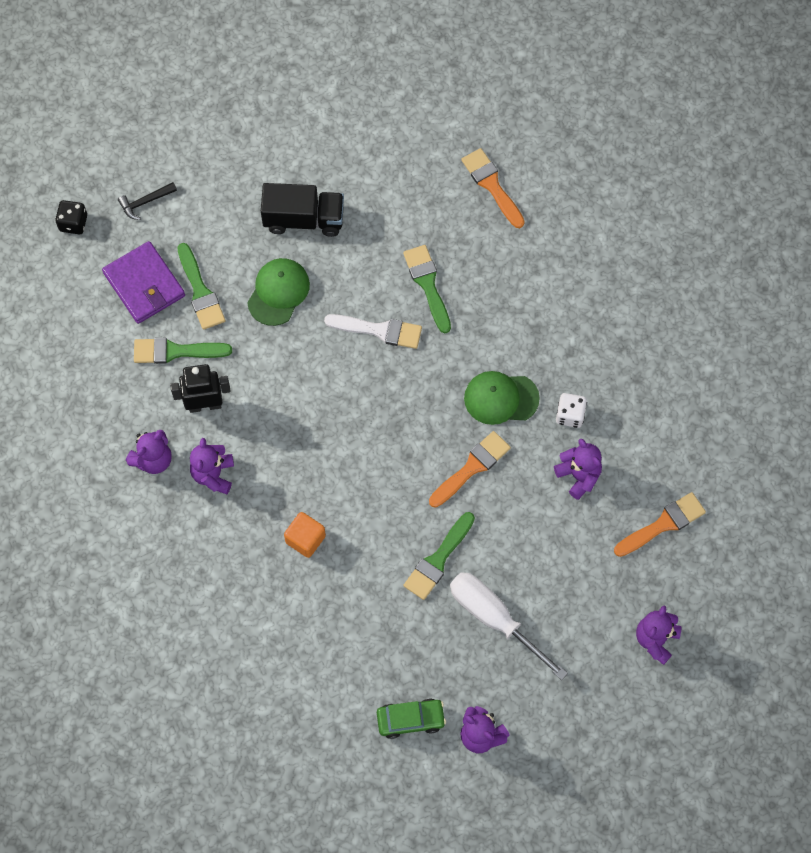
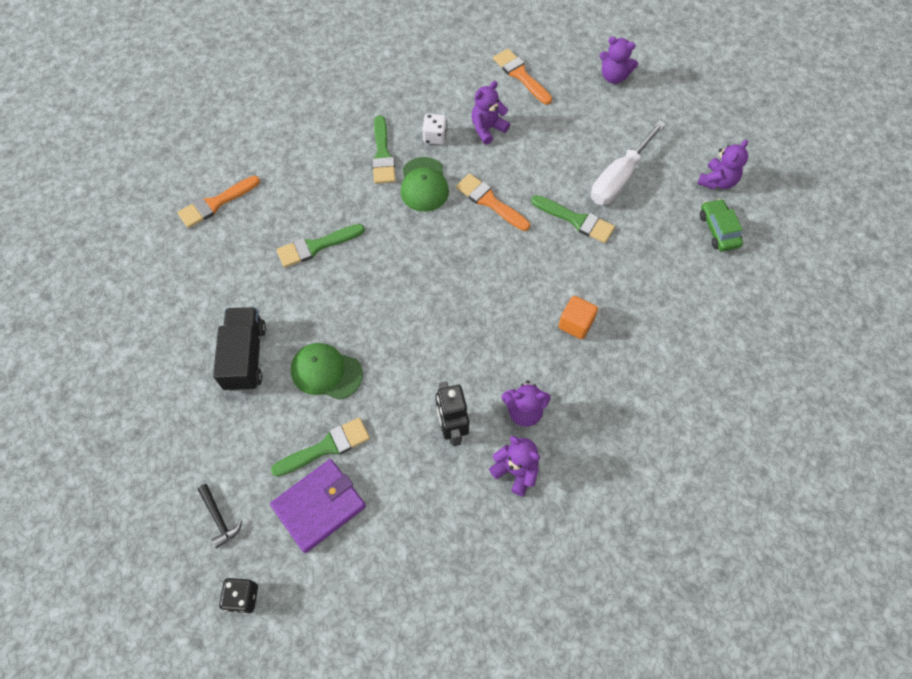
camera: 95 degrees left, 5 degrees down
(175, 351) = (395, 463): green brush -> green brush (382, 155)
(379, 330) = (364, 281): white brush -> none

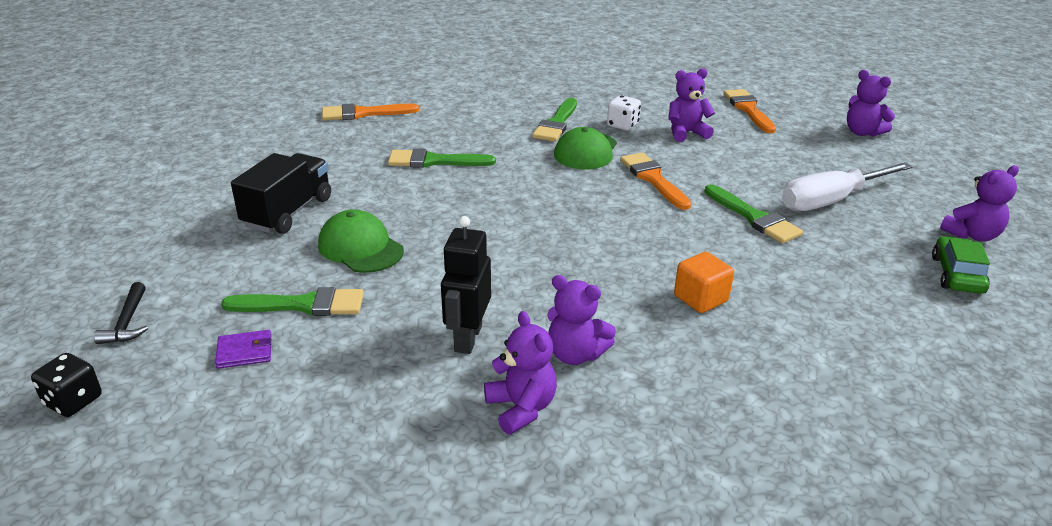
camera: 25 degrees right, 30 degrees down
(319, 506) = (244, 352): purple wallet -> purple wallet, size x0.48

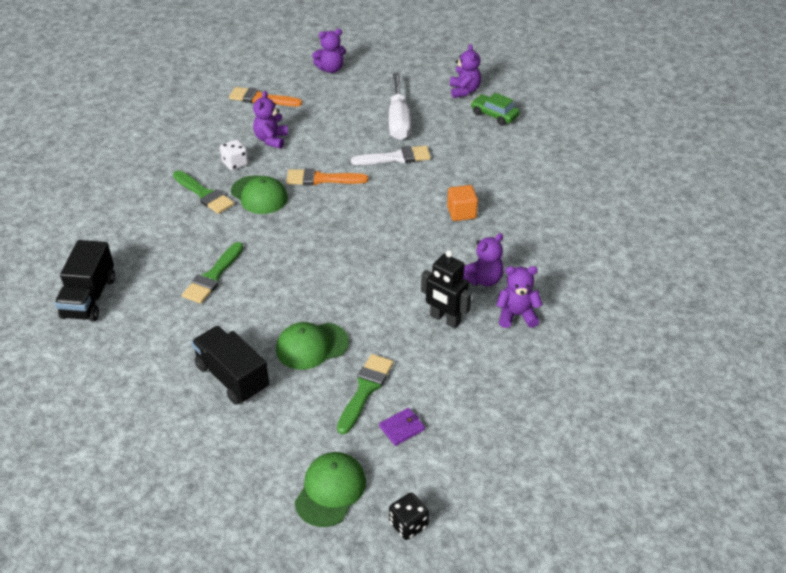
camera: 65 degrees left, 10 degrees up
(127, 322) = (330, 490): black hammer -> green cap
(244, 352) = (402, 428): purple wallet -> purple wallet turned 45 degrees clockwise
(363, 113) = (89, 298): orange brush -> black truck
(754, 218) = (396, 157): green brush -> white brush

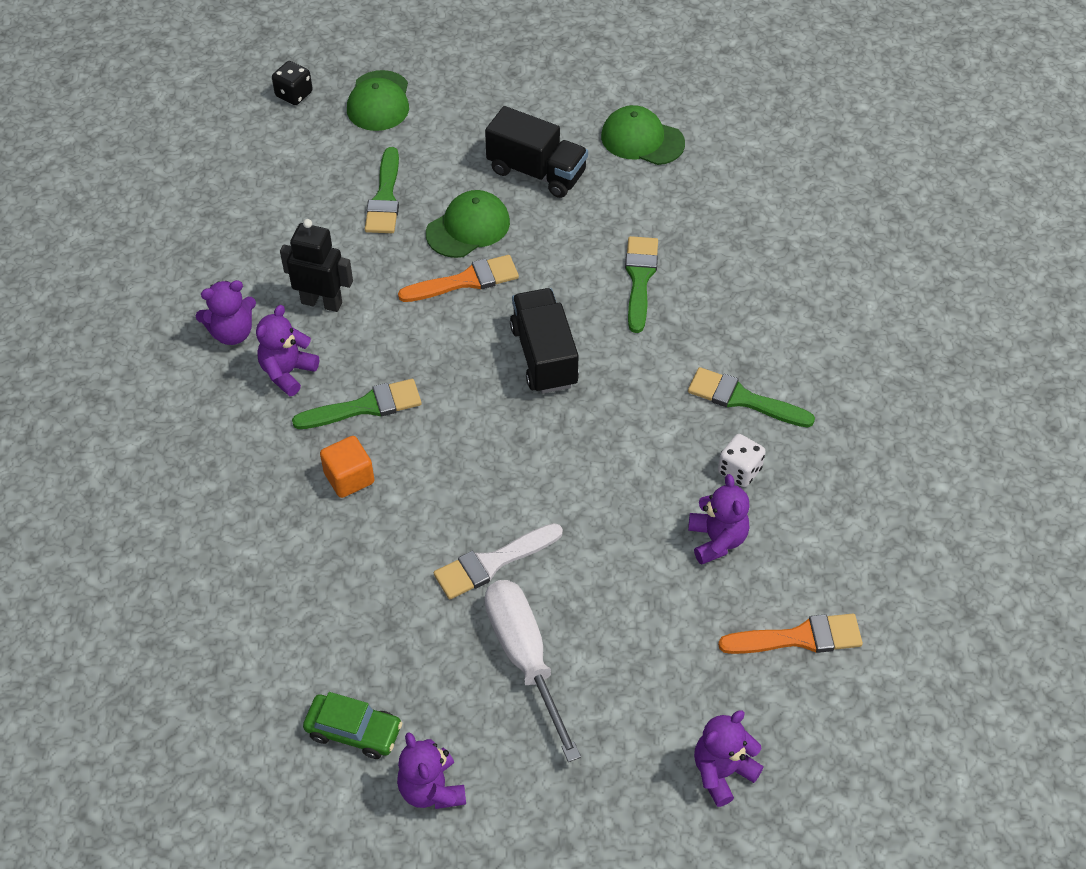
camera: 160 degrees right, 10 degrees up
(89, 298) = (765, 212): black truck -> black truck (544, 356)
(259, 195) = (663, 421): green cap -> green cap (642, 140)
(321, 179) = (589, 480): orange brush -> orange brush (466, 281)
(402, 428) = (330, 171): purple wallet -> none
(437, 247) = (365, 406): none -> green brush

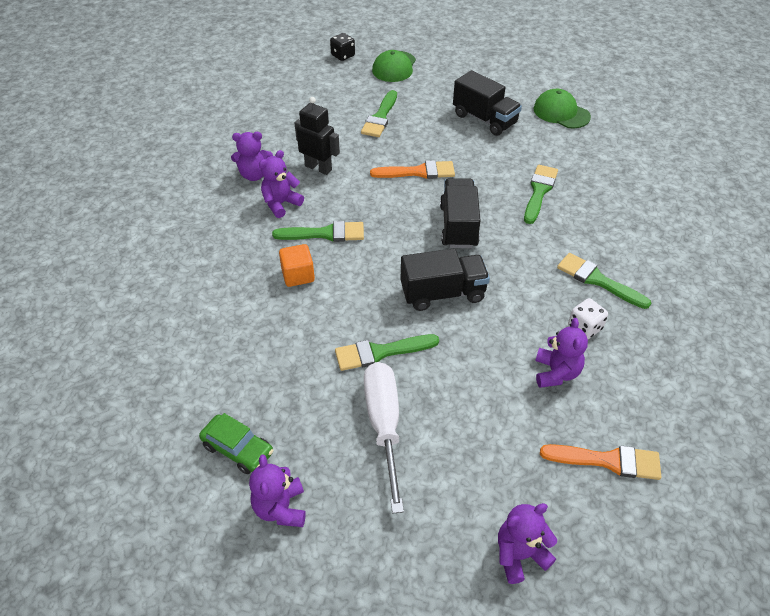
camera: 15 degrees right, 5 degrees down
(468, 227) = (429, 142): green cap -> none
(492, 563) = (380, 352): white brush -> green brush
(549, 462) = (443, 293): none -> black truck

